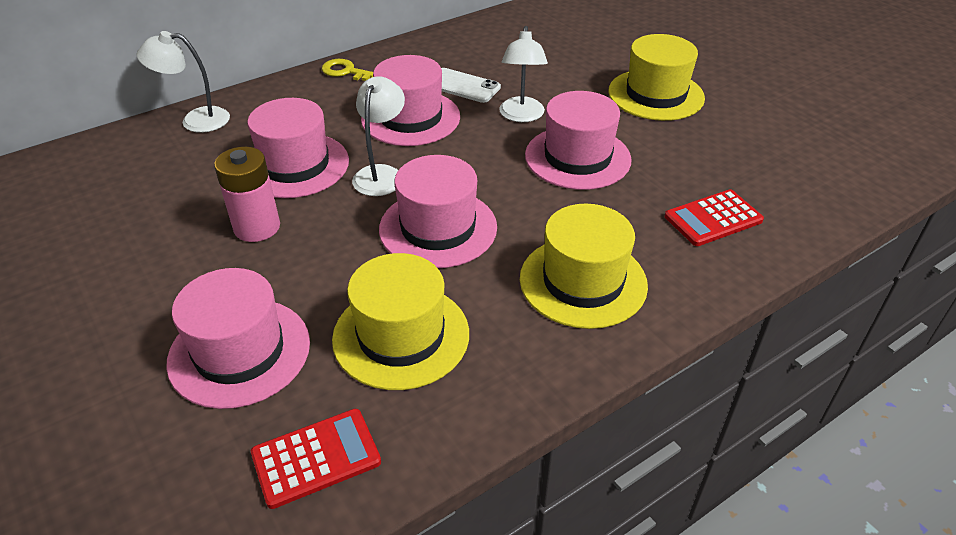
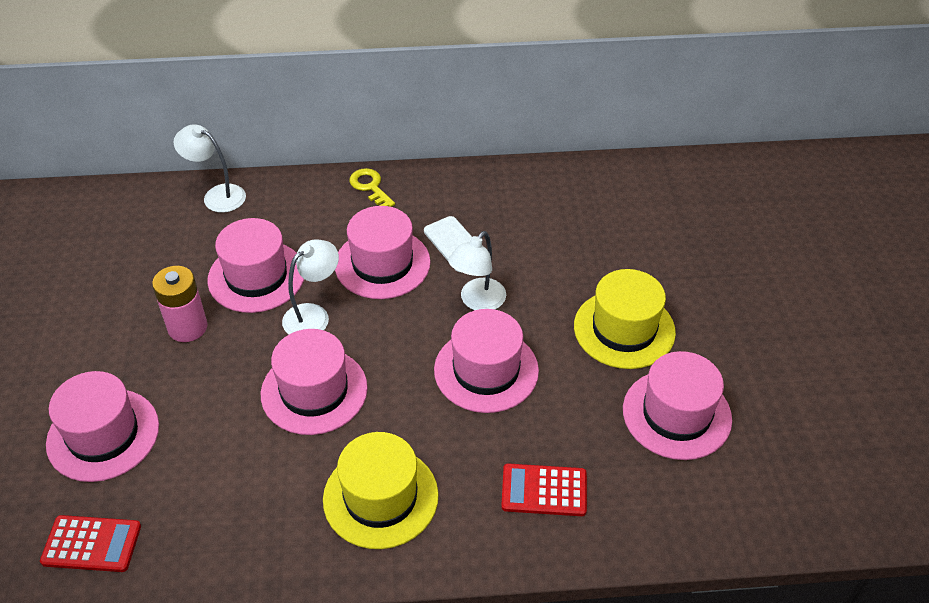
camera: 30 degrees right, 5 degrees up
(401, 336) = (213, 476): yellow hat -> none
(753, 132) = (676, 414): none -> pink hat

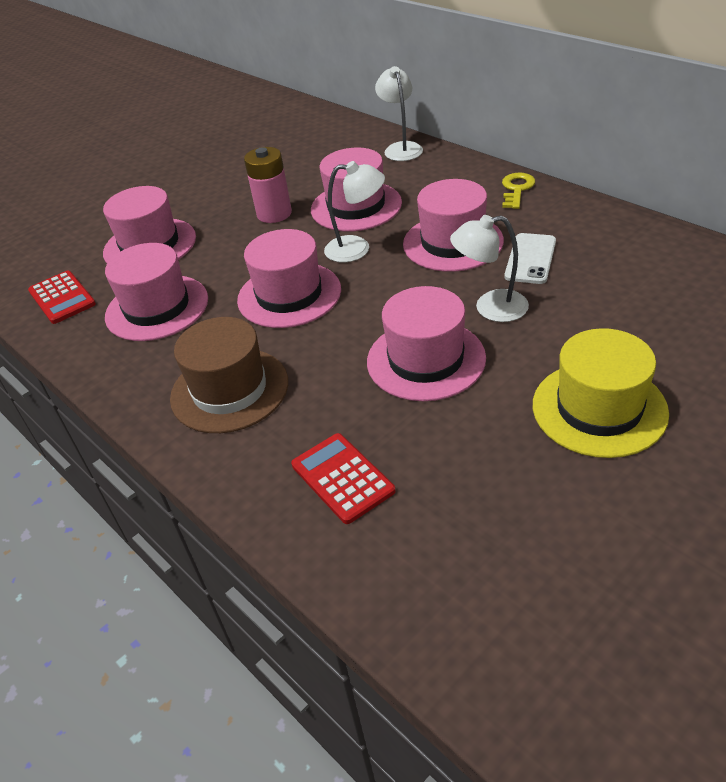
camera: 55 degrees right, 5 degrees down
(380, 497) = (229, 390): yellow hat -> brown hat
(676, 414) = (551, 514): pink hat -> pink hat (157, 308)

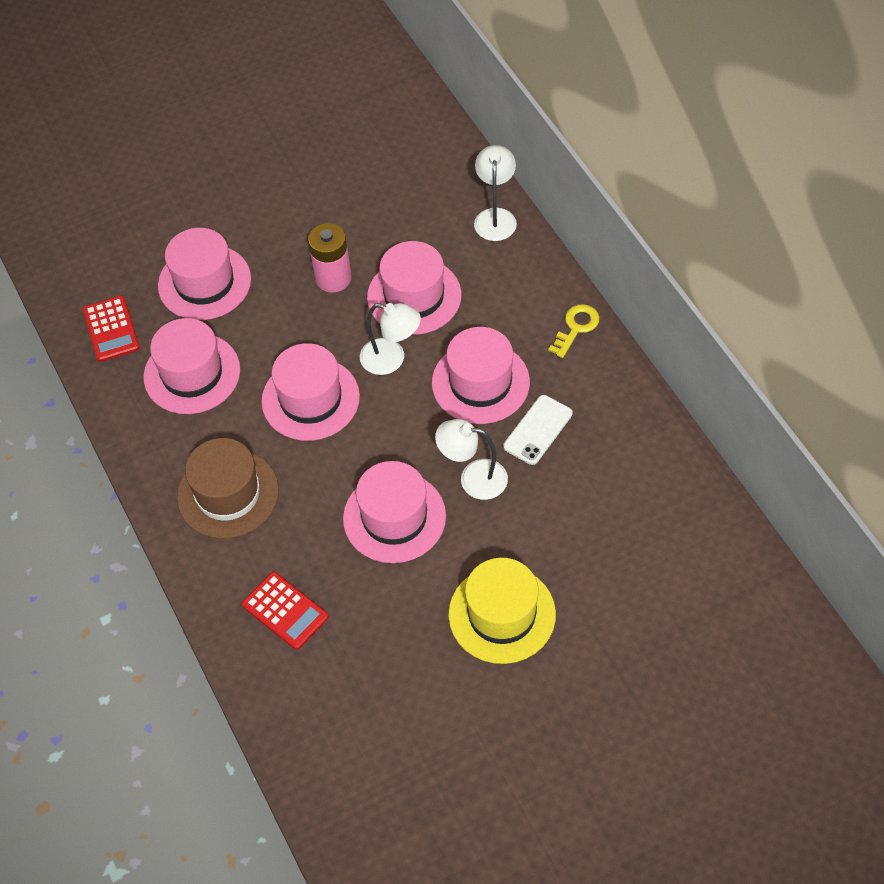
camera: 15 degrees right, 15 degrees up
(342, 478) = (285, 611): red calculator -> red calculator turned 150 degrees clockwise

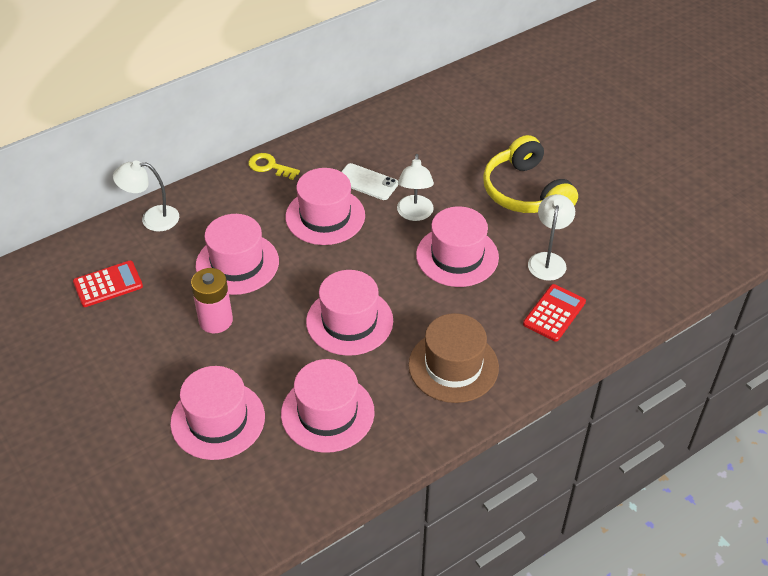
camera: 100 degrees left, 10 degrees down
(111, 329) = (276, 491): red calculator -> red calculator (108, 284)
(391, 359) = (305, 272): white lamp -> white lamp (548, 260)
(502, 614) = (526, 192): yellow hat -> yellow headphones

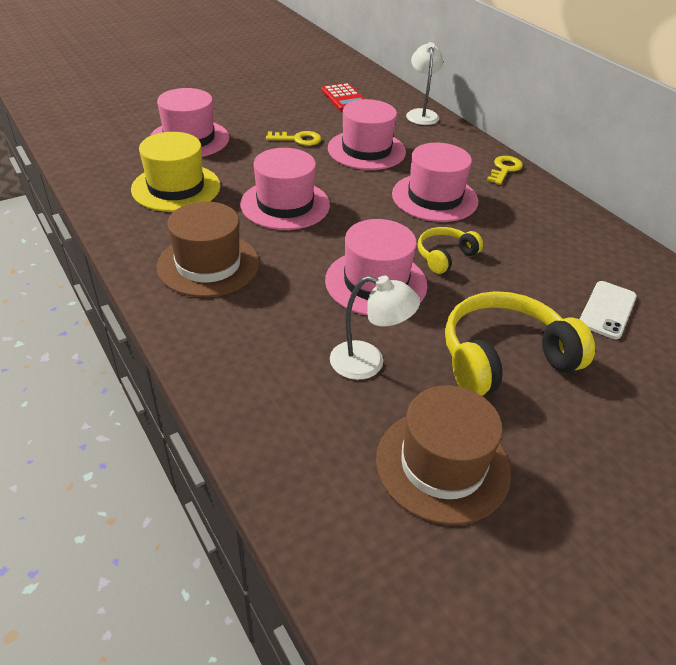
camera: 90 degrees right, 5 degrees down
(215, 320) = (298, 139): pink battery -> yellow key
(327, 413) = (176, 187): pink hat -> yellow hat
(367, 182) = (494, 226): white phone -> white phone (607, 310)
(414, 214) = (445, 256): white lamp -> yellow headphones
(554, 313) = (271, 356): red calculator -> none
(624, 227) = (442, 465): none -> brown hat

